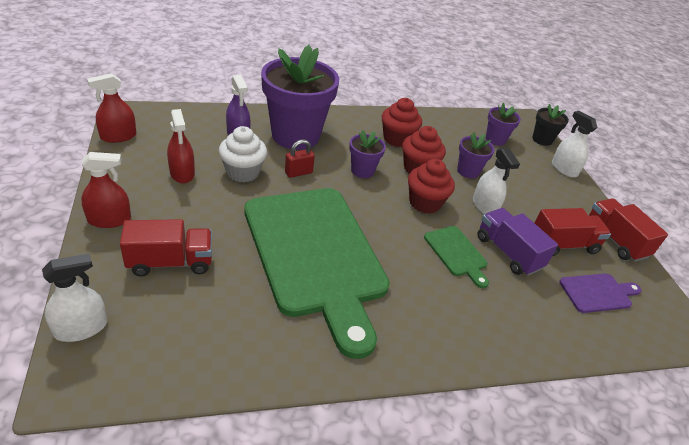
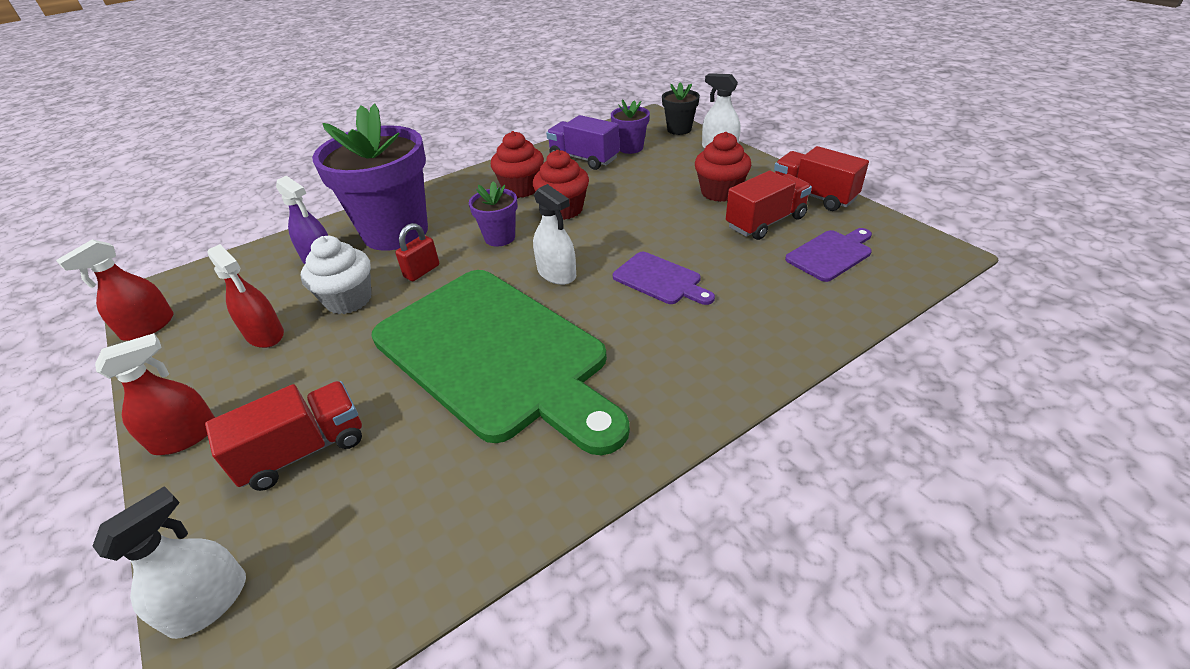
camera: 15 degrees left, 0 degrees up
(425, 203) = (592, 242): red cupcake -> red cupcake (720, 192)
(457, 253) = (660, 280): green cutting board -> purple cutting board
(468, 171) = (620, 190): purple flower pot -> none
(484, 206) = (660, 218): white spray bottle -> white spray bottle (556, 273)
(508, 252) = (714, 254): purple truck -> purple truck (584, 159)

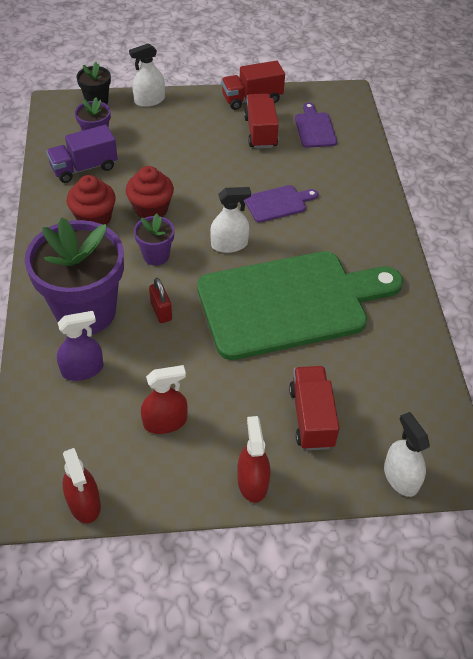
camera: 65 degrees left, 10 degrees up
(348, 300) = (161, 363): white cupcake -> none
(720, 192) = (207, 131): red cupcake -> none

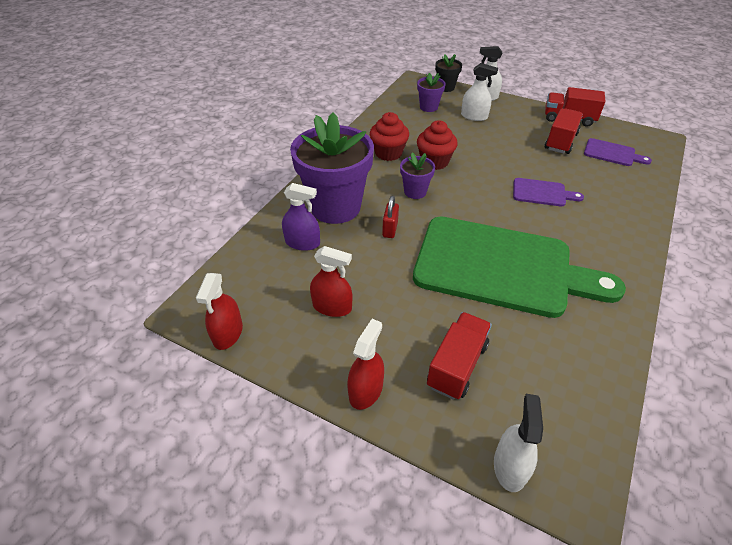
camera: 35 degrees right, 5 degrees down
(84, 168) = (406, 121): purple truck -> none
(229, 244) = (479, 206): white spray bottle -> white spray bottle (474, 116)
(314, 128) = (612, 153): purple cutting board -> purple cutting board turned 90 degrees clockwise

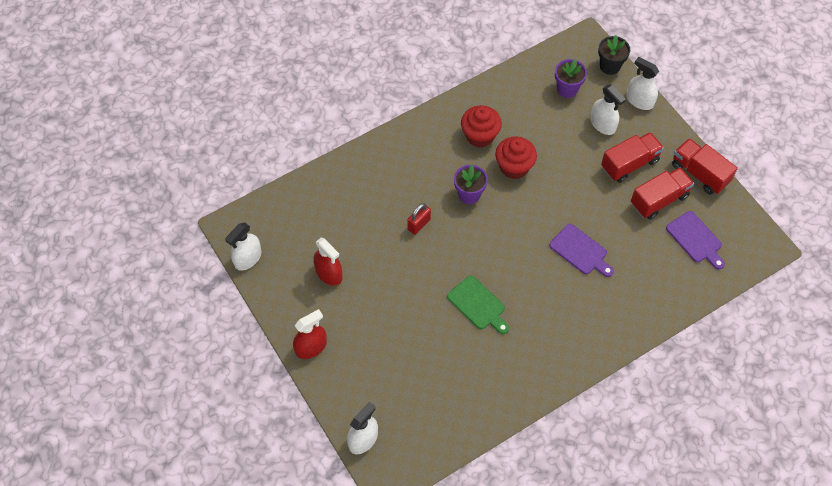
camera: 30 degrees right, 15 degrees up
(228, 333) = (248, 258): red spray bottle -> white spray bottle
(302, 243) = (342, 203): purple spray bottle -> none
(335, 207) = (391, 179): purple flower pot -> none
(457, 365) = (381, 362): red truck -> red truck (629, 164)
(501, 267) = (478, 305): green cutting board -> green cutting board, size x0.40

